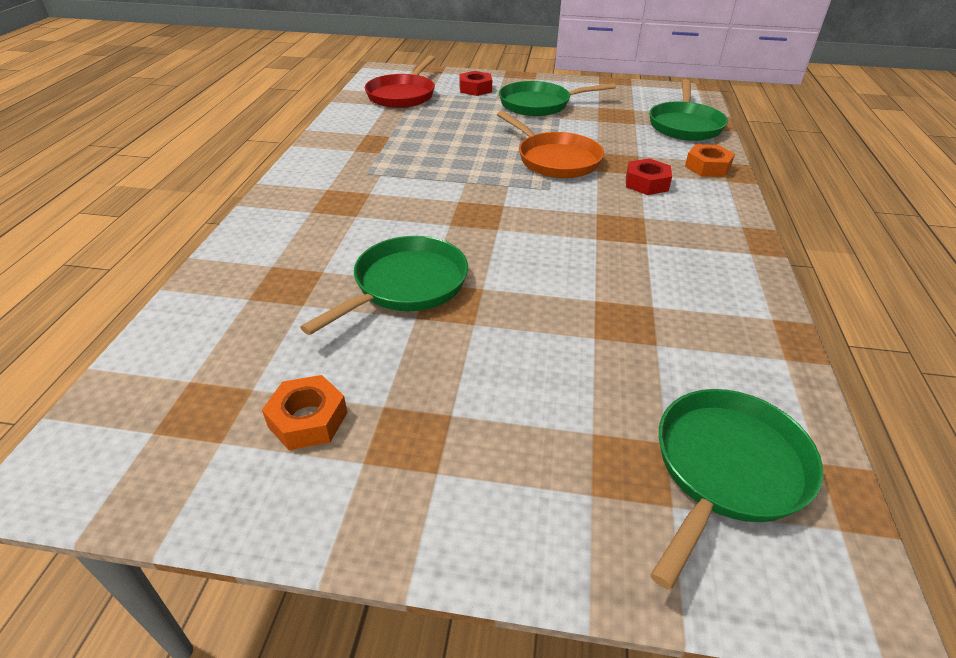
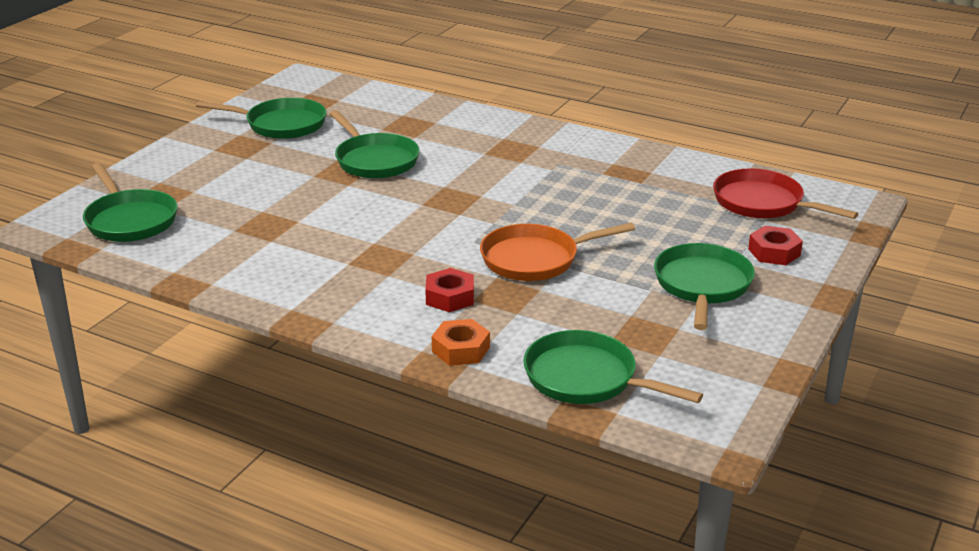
camera: 110 degrees right, 10 degrees down
(308, 419) = (281, 124): orange nut -> green pan

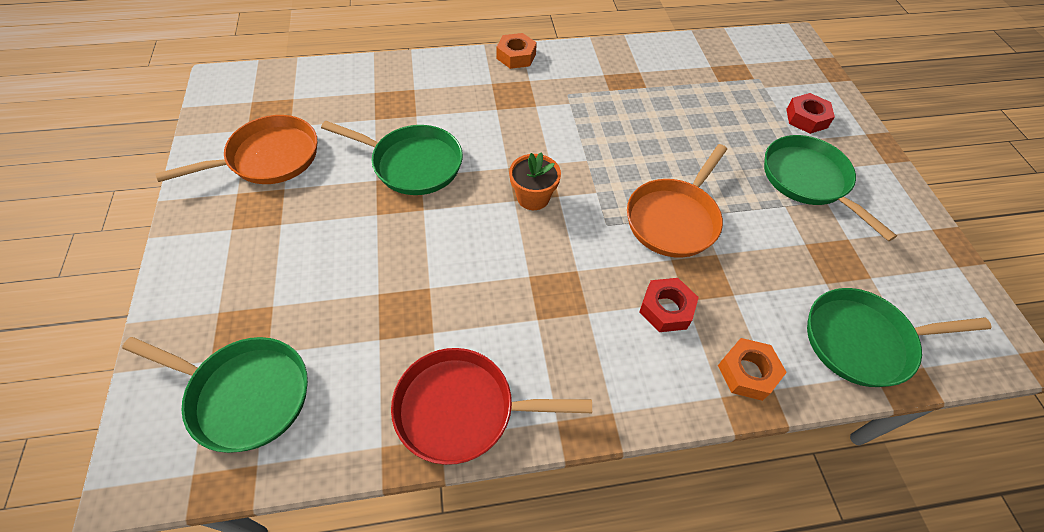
camera: 40 degrees left, 25 degrees up
(281, 124) = (268, 158): green pan -> orange pan
(438, 207) = (533, 197): none -> orange flower pot
(550, 129) = (516, 56): none -> orange nut
(763, 203) = (743, 70): red pan -> red pan (463, 409)

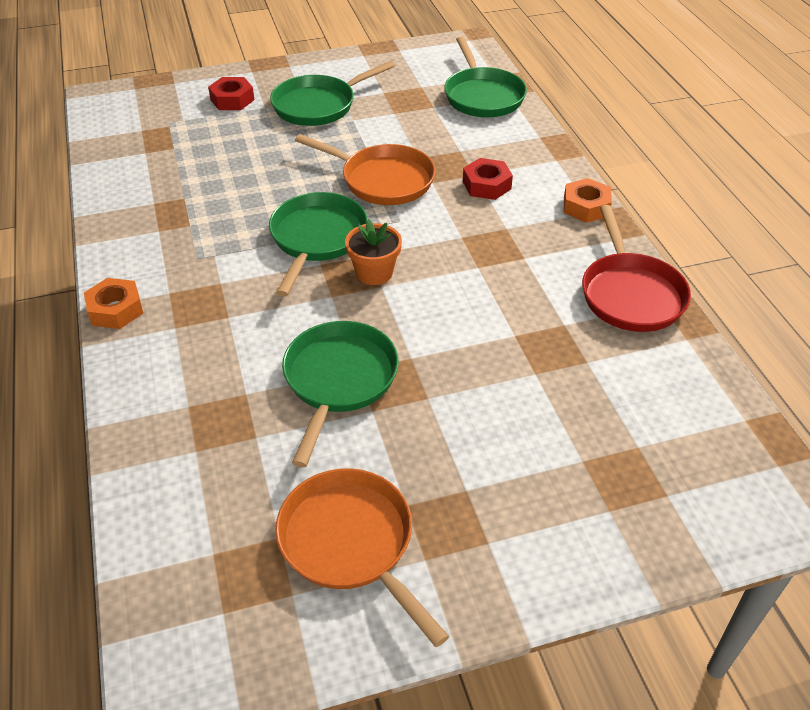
camera: 95 degrees left, 10 degrees down
(244, 394) = (688, 452): green pan -> green pan (317, 239)
(747, 372) = (530, 147): orange nut -> orange nut (586, 207)

